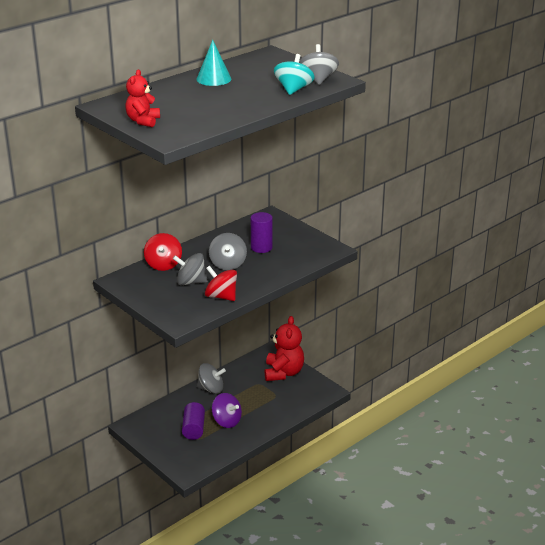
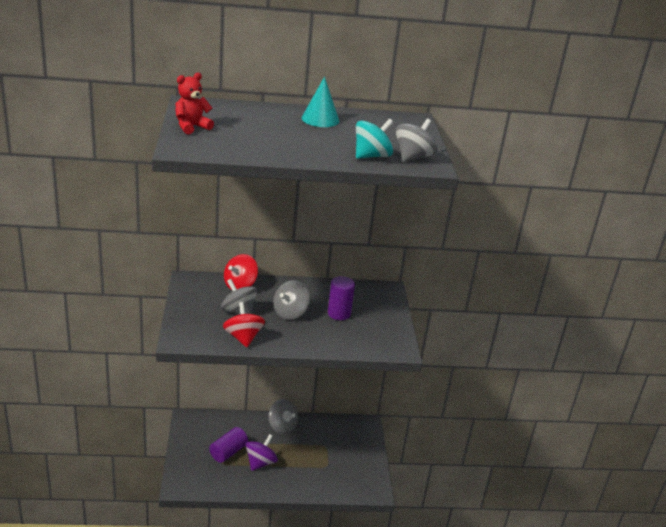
camera: 35 degrees right, 0 degrees up
(226, 421) = (260, 462): purple spinning top -> purple spinning top turned 135 degrees counterclockwise
(283, 372) = (356, 449): red teddy bear -> none

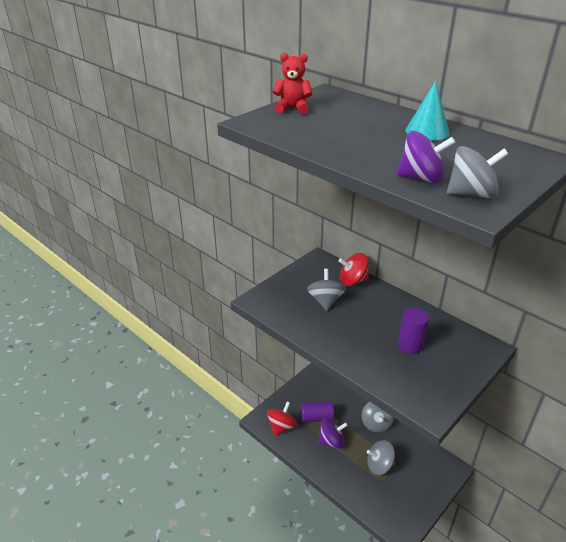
camera: 50 degrees right, 5 degrees up
(243, 337) = (303, 323): red spinning top -> red spinning top (281, 426)
(290, 313) = (366, 323): grey spinning top -> grey spinning top (379, 465)
(371, 156) = (421, 178): turquoise spinning top -> purple spinning top

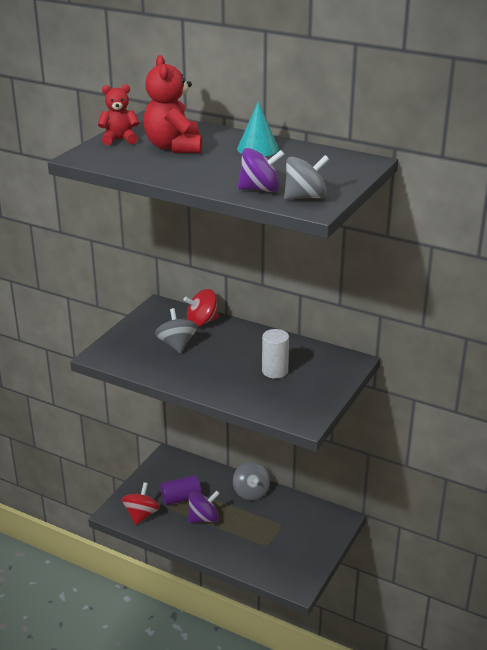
camera: 15 degrees left, 5 degrees down
(342, 121) = (174, 147): none -> red teddy bear
(379, 465) = (262, 531): grey spinning top -> none
(410, 345) = (275, 371): purple cylinder -> white cylinder

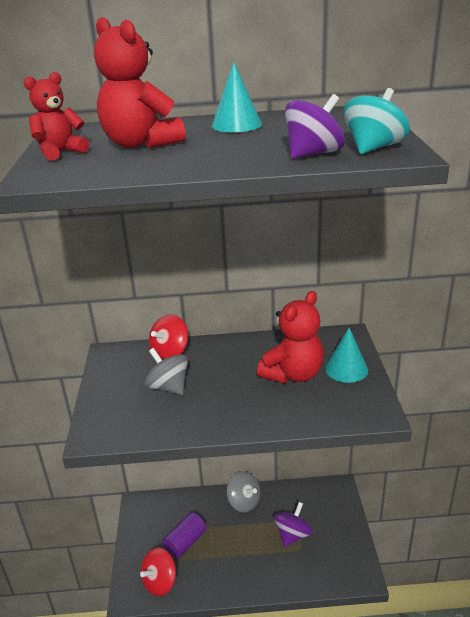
camera: 30 degrees left, 0 degrees up
(141, 515) = (160, 582): red spinning top -> red spinning top turned 120 degrees counterclockwise
(204, 518) = (223, 552): purple spinning top -> purple spinning top (293, 534)
(275, 371) = (293, 374): white cylinder -> red teddy bear
(305, 197) = (373, 148): grey spinning top -> turquoise spinning top
(320, 383) = (346, 369): none -> turquoise cone

